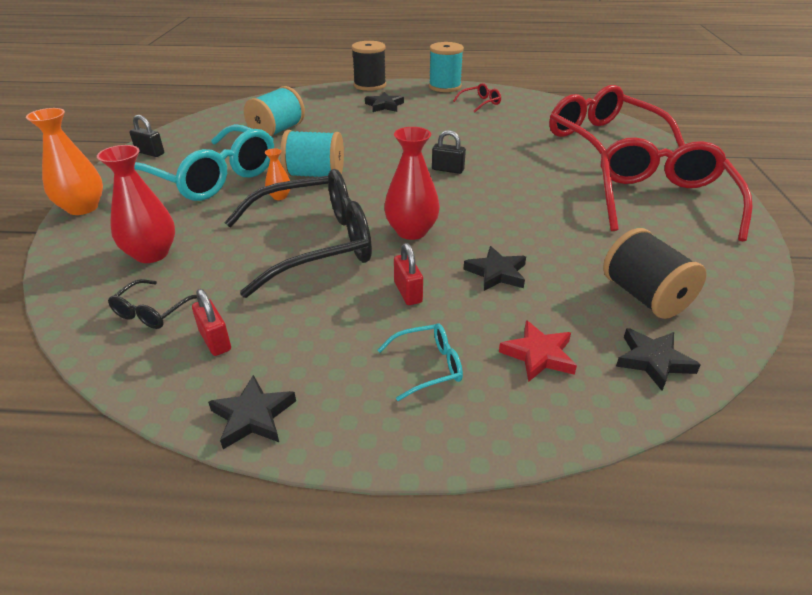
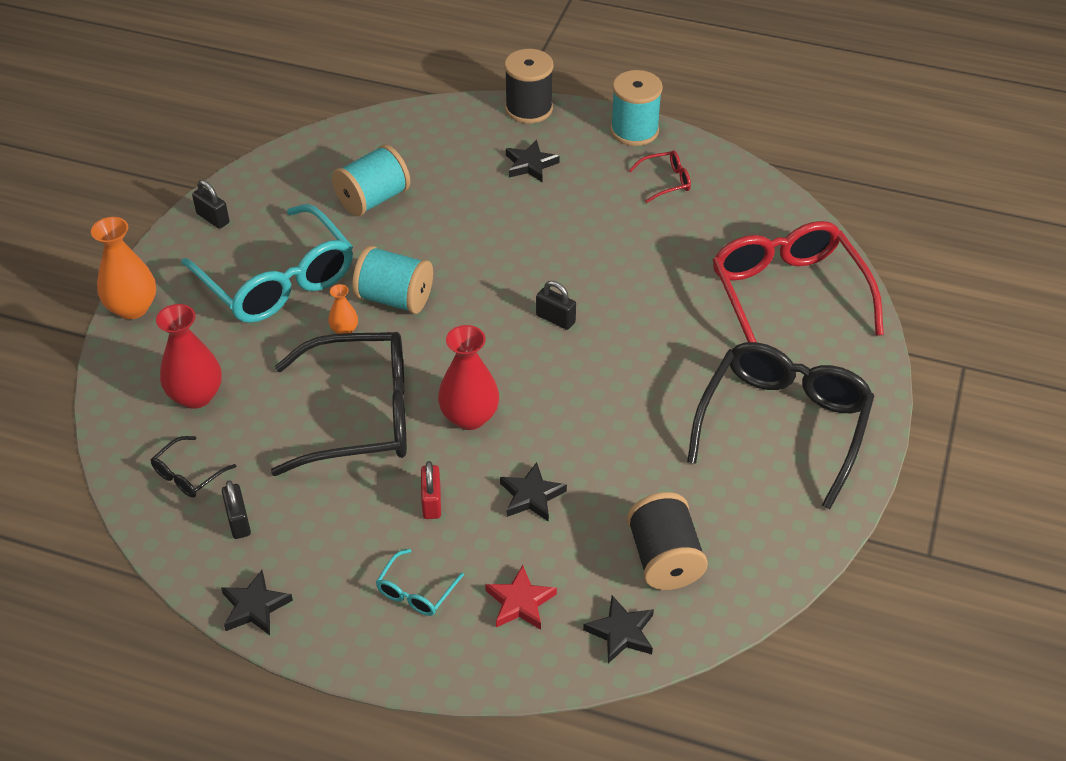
camera: 15 degrees right, 10 degrees up
(215, 340) = (238, 521): red padlock -> black padlock
(428, 366) = (416, 592): turquoise glasses -> turquoise glasses turned 120 degrees clockwise
(661, 200) = (783, 425): red glasses -> black glasses

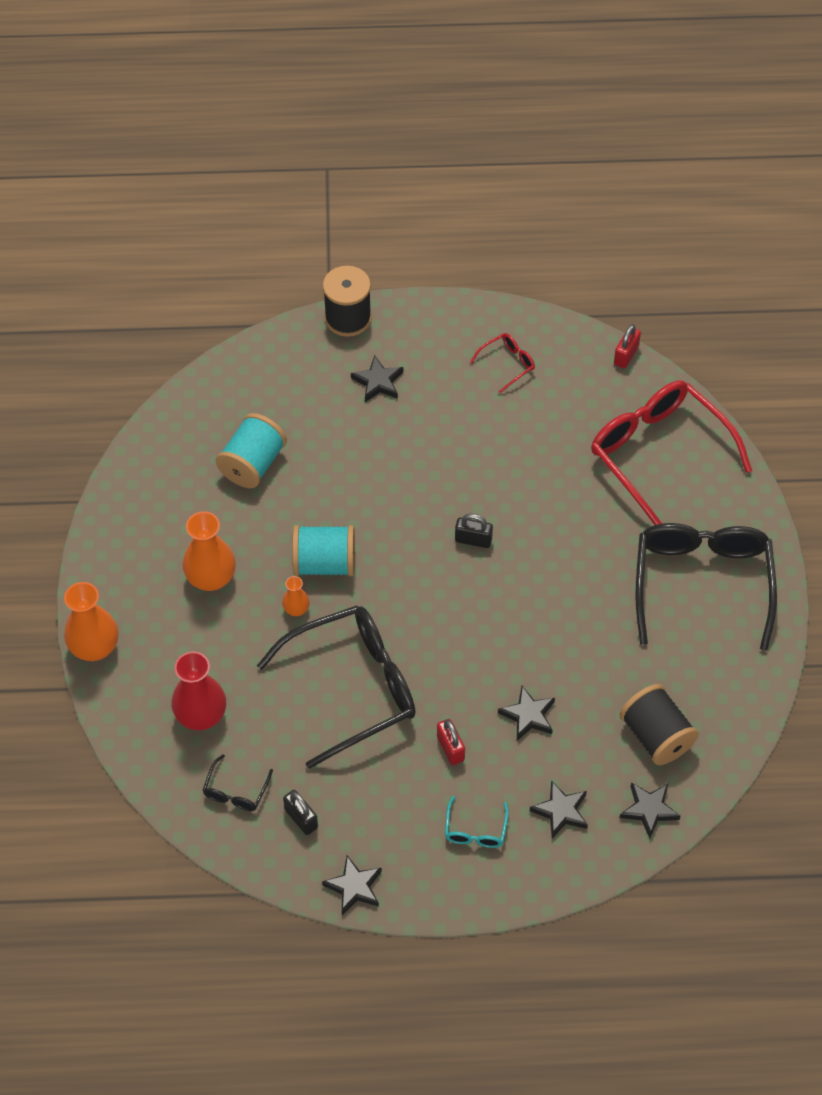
camera: 20 degrees left, 10 degrees up
(213, 218) = (115, 530): black padlock -> none
(278, 281) = (211, 578): turquoise glasses -> orange vase
(469, 417) = (444, 659): red vase -> none
(520, 602) = (561, 811): red star -> black star
(634, 131) = (456, 315): turquoise spool -> none
(791, 203) = (626, 355): none -> red padlock

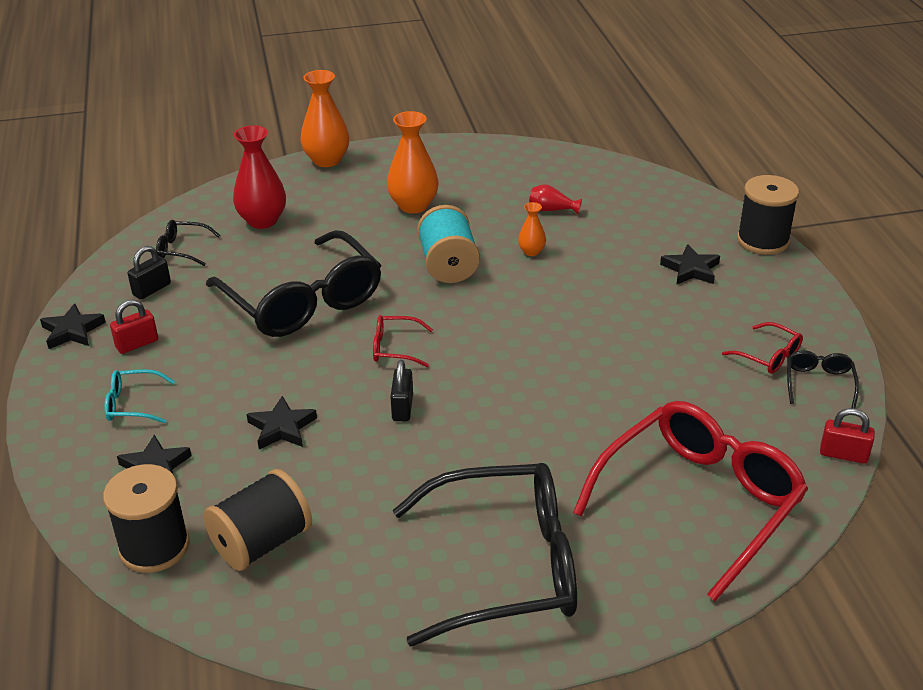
camera: 80 degrees right, 20 degrees down
(252, 464) = (552, 210): turquoise spool -> red vase
(296, 609) = (389, 256): orange vase -> orange vase (531, 251)
(440, 622) = (395, 348): none -> red glasses
(450, 748) = (235, 374): red padlock -> red padlock (137, 344)
(473, 540) = (509, 359): black padlock -> black padlock (402, 407)
(546, 343) = (819, 383): none -> black glasses
(649, 810) = (154, 546): black star -> black spool

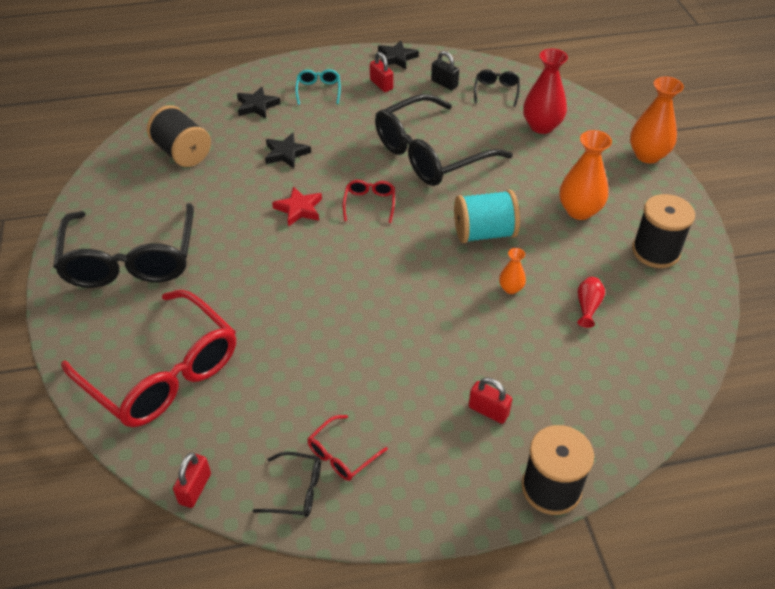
camera: 90 degrees right, 10 degrees up
(154, 546) = (191, 113): black spool -> black spool (655, 251)
(402, 407) = (299, 209): black padlock -> red star
(691, 269) = (488, 411): black star -> red padlock

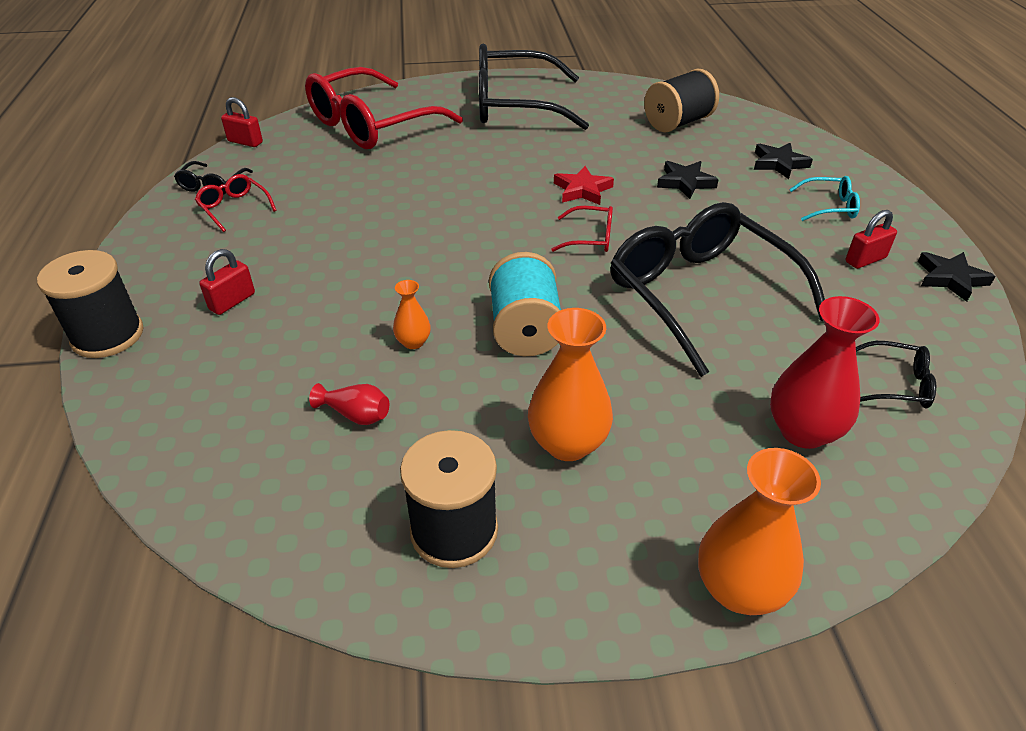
camera: 95 degrees right, 5 degrees down
(444, 83) = (896, 324): black padlock -> none

